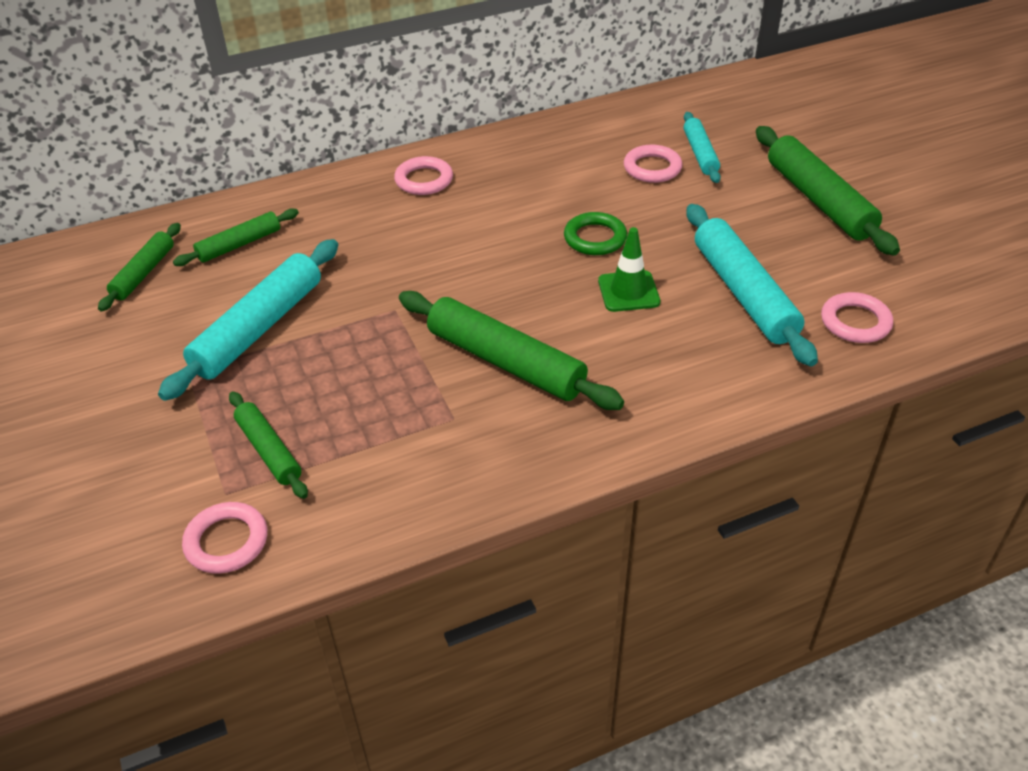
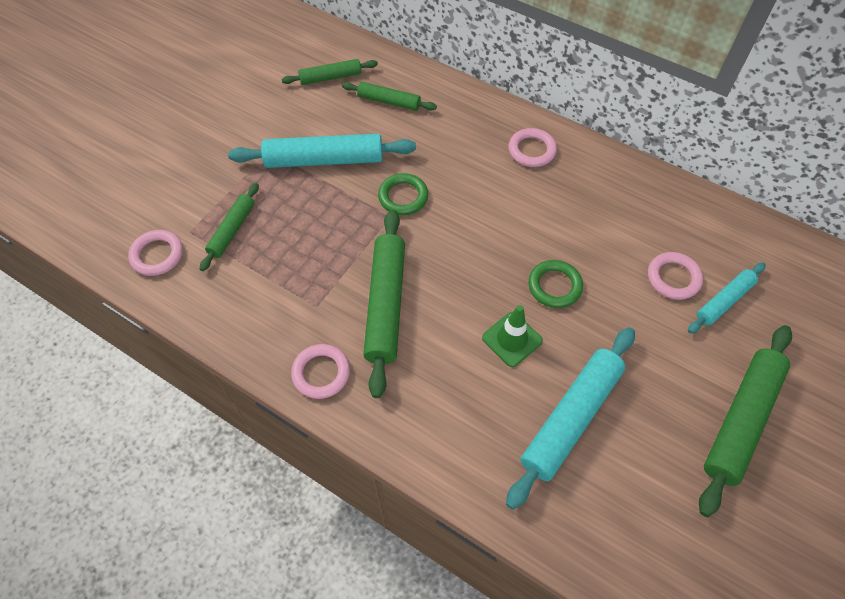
camera: 55 degrees right, 15 degrees up
(381, 290) = (403, 197): none -> green ring
(855, 322) = (599, 518): pink ring -> pink ring (321, 373)

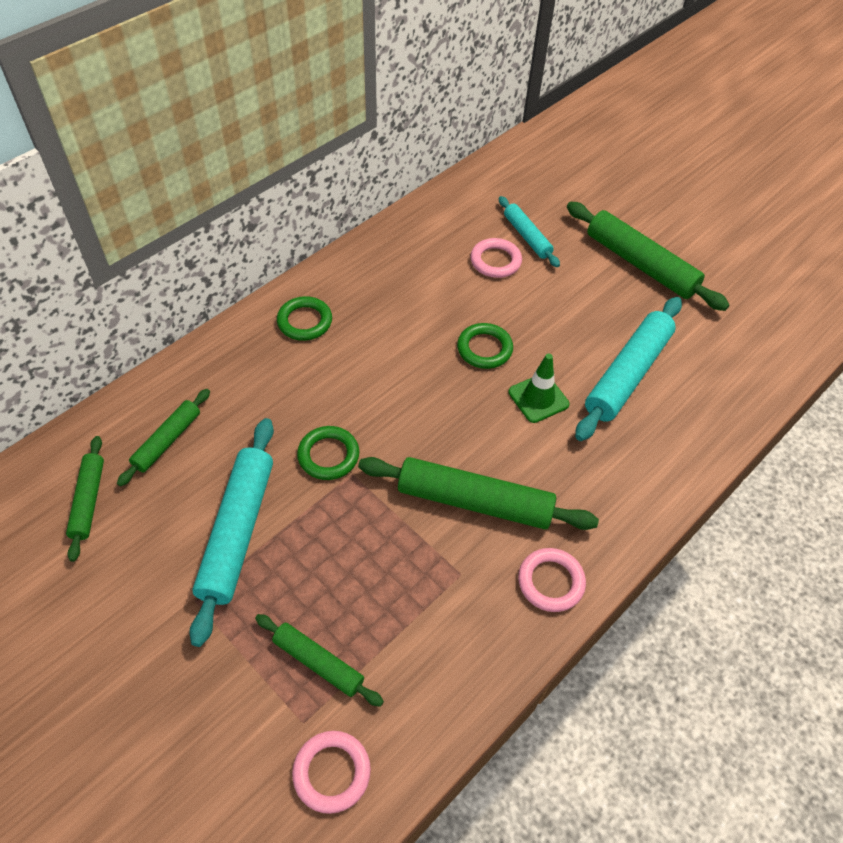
camera: 80 degrees left, 5 degrees down
(531, 150) = (305, 321): pink ring -> green ring
(571, 418) = (628, 374): turquoise rolling pin -> turquoise rolling pin turned 75 degrees clockwise

